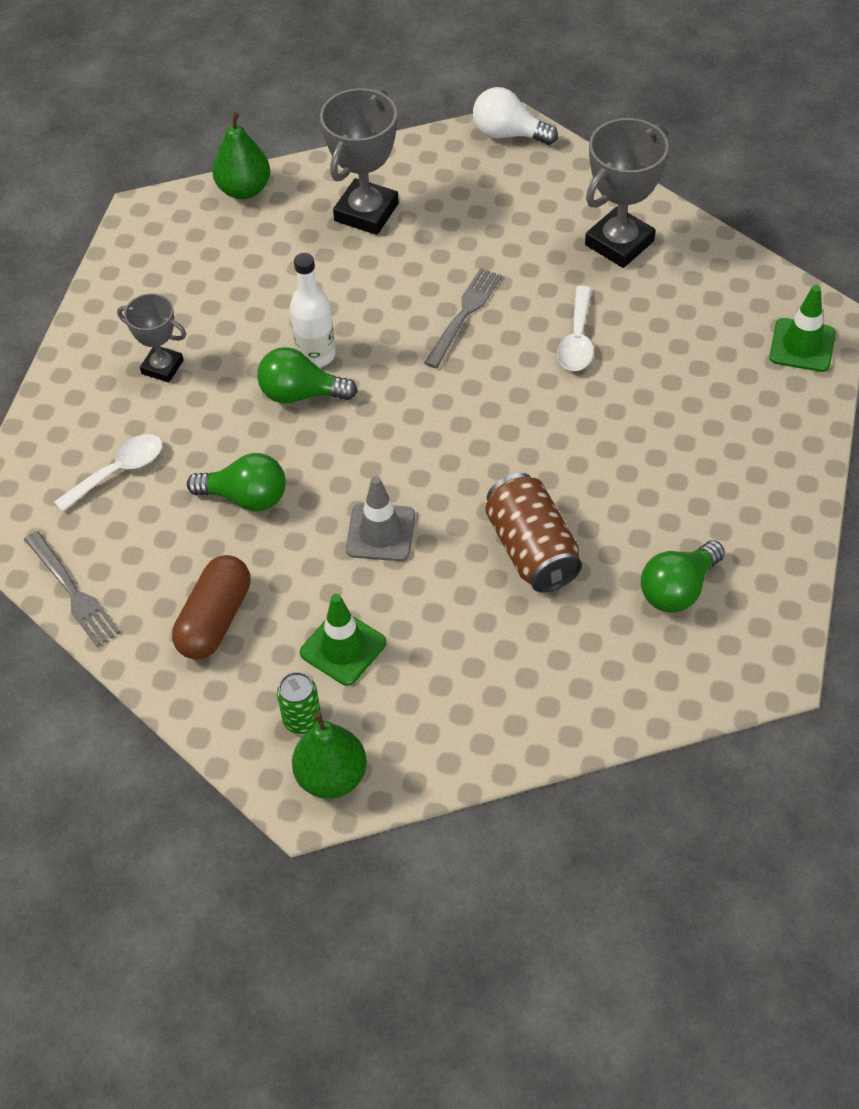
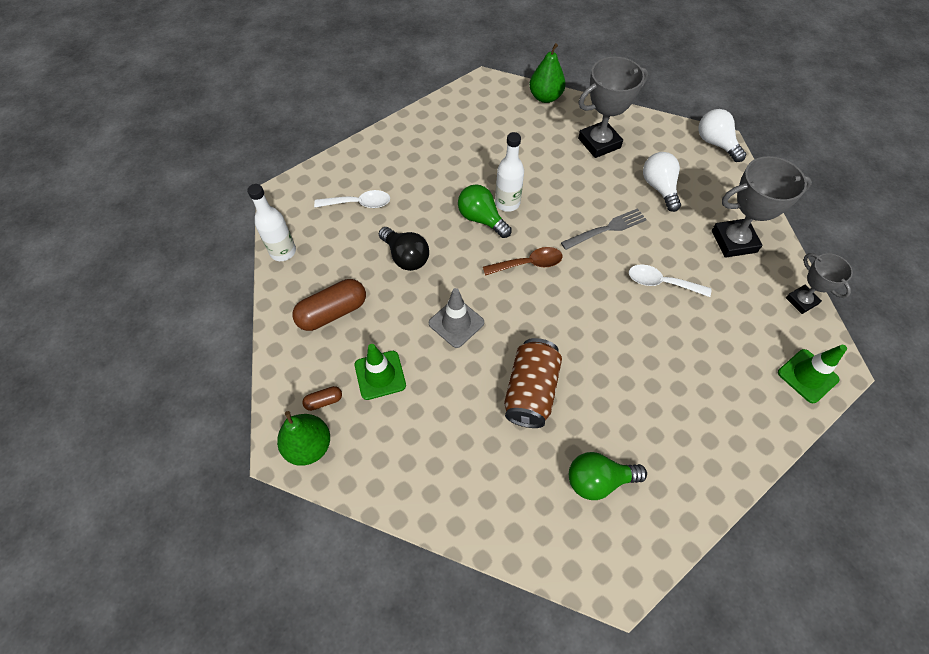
camera: 35 degrees right, 5 degrees up
(73, 592) = (283, 251): grey fork -> white bottle
(162, 367) = (426, 163): grey trophy -> grey trophy (801, 301)
(246, 497) = (406, 257): green light bulb -> black light bulb
(302, 720) = (324, 401): green can -> brown capsule
(406, 412) = (528, 264): none -> brown spoon
(485, 228) = (659, 188): none -> white light bulb
(577, 339) = (661, 283): white spoon -> white spoon turned 60 degrees clockwise

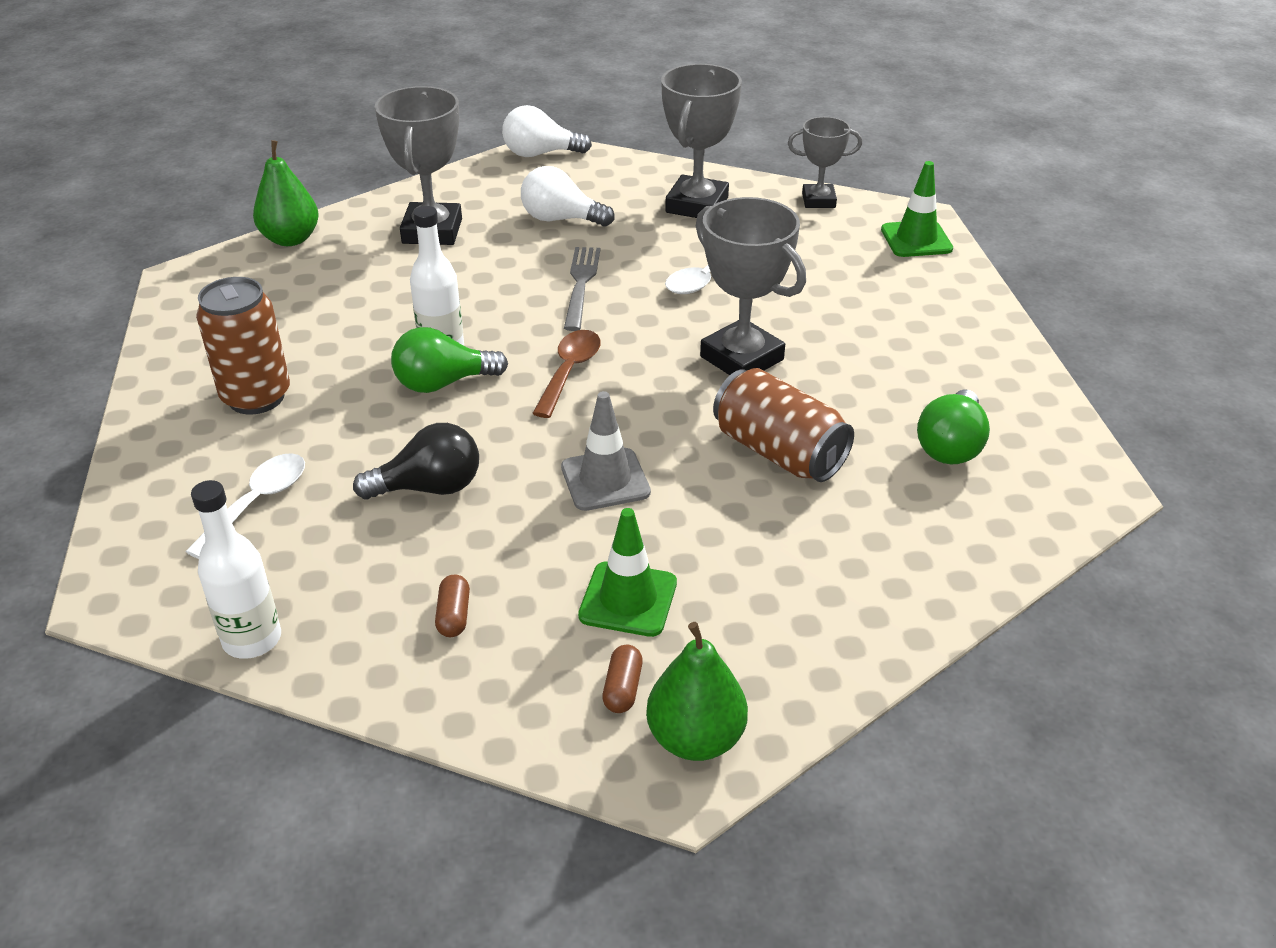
camera: 60 degrees left, 20 degrees down
(332, 312) = (453, 615): brown capsule -> brown capsule, size x0.48
(423, 160) = (256, 397): none -> brown can
(600, 335) = (742, 358): none -> grey trophy

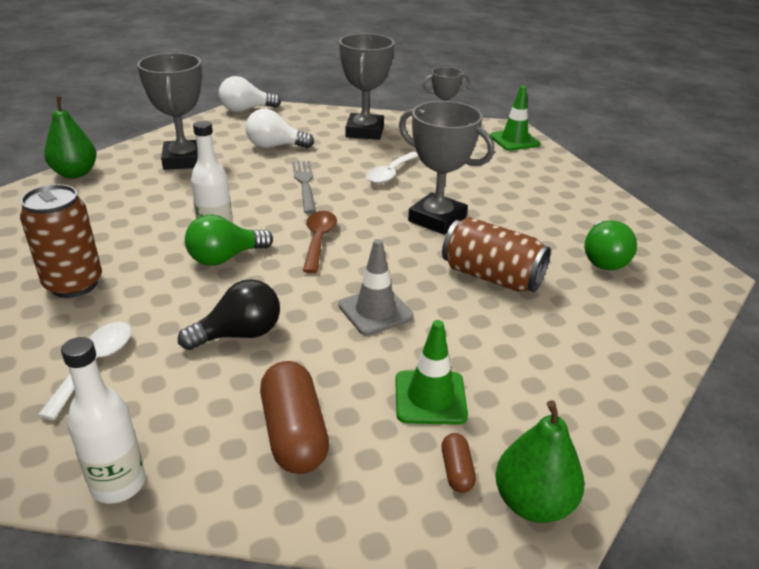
camera: 15 degrees left, 5 degrees down
(453, 615) = (294, 433): brown capsule -> brown capsule, size x2.07

